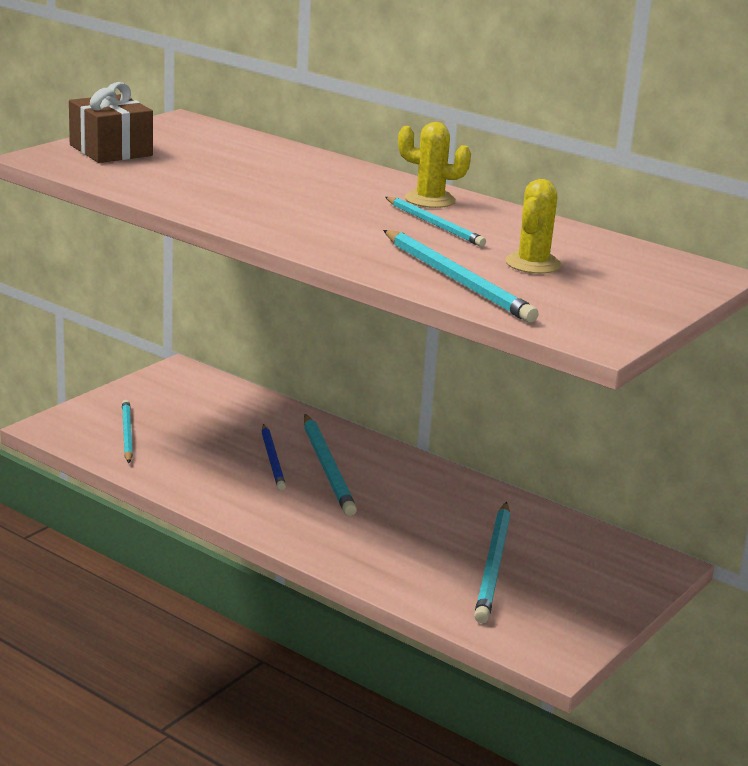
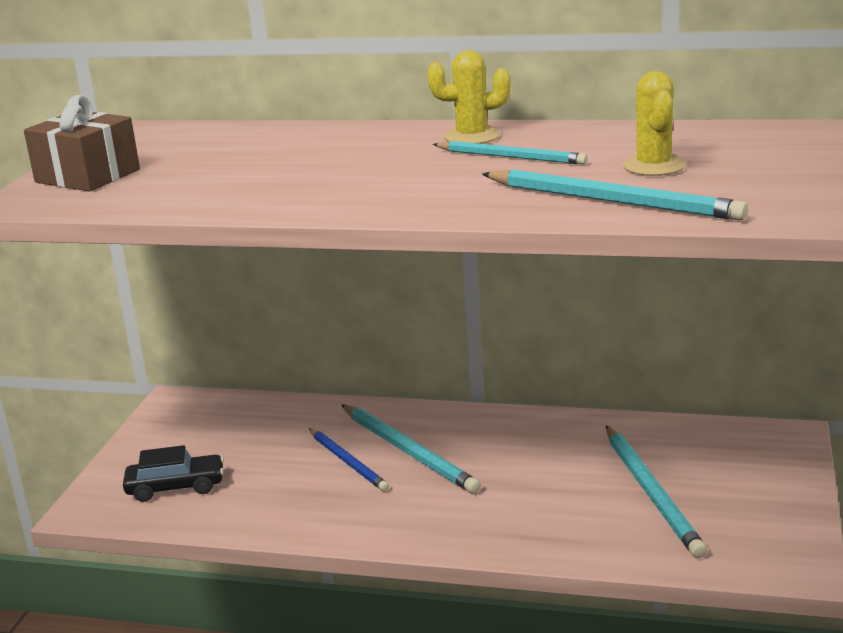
camera: 20 degrees left, 0 degrees up
(127, 434) = (176, 487): turquoise pencil -> black car

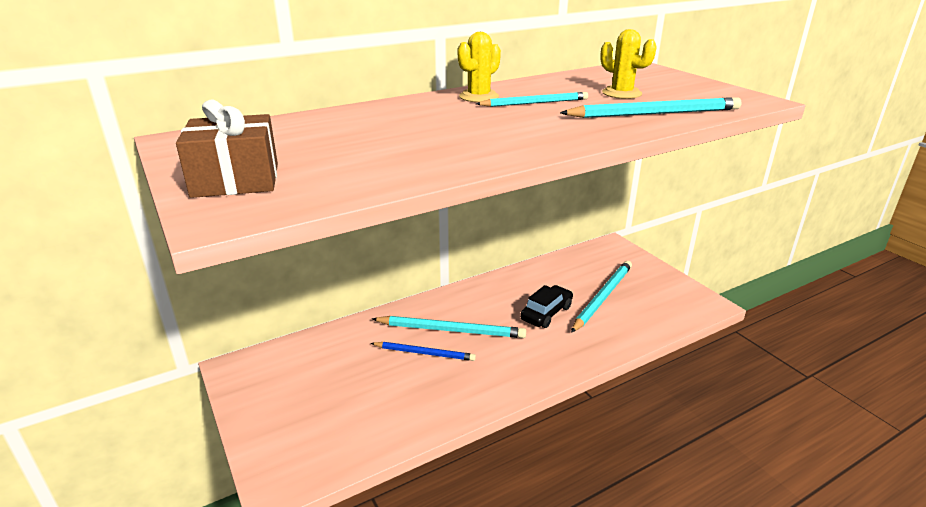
camera: 45 degrees left, 5 degrees up
(176, 487) = (329, 428): black car -> black car (546, 313)
(652, 493) = (603, 297): turquoise pencil -> turquoise pencil turned 90 degrees counterclockwise

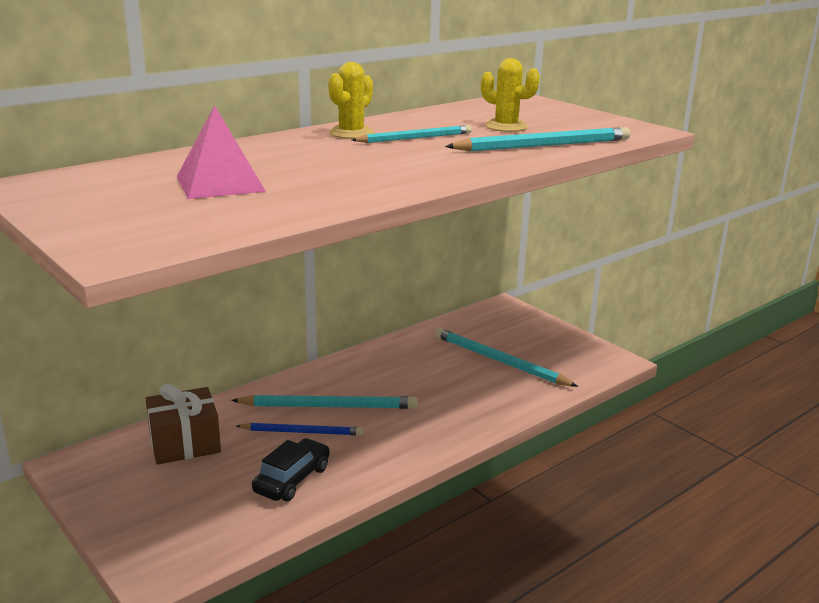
camera: 10 degrees left, 5 degrees down
(236, 180) = (116, 220): brown gift -> brown gift (185, 443)
(345, 144) = (220, 183): none -> pink pyramid
(546, 313) = (437, 381): black car -> black car (292, 479)
(603, 297) = (499, 361): turquoise pencil -> turquoise pencil turned 75 degrees counterclockwise

